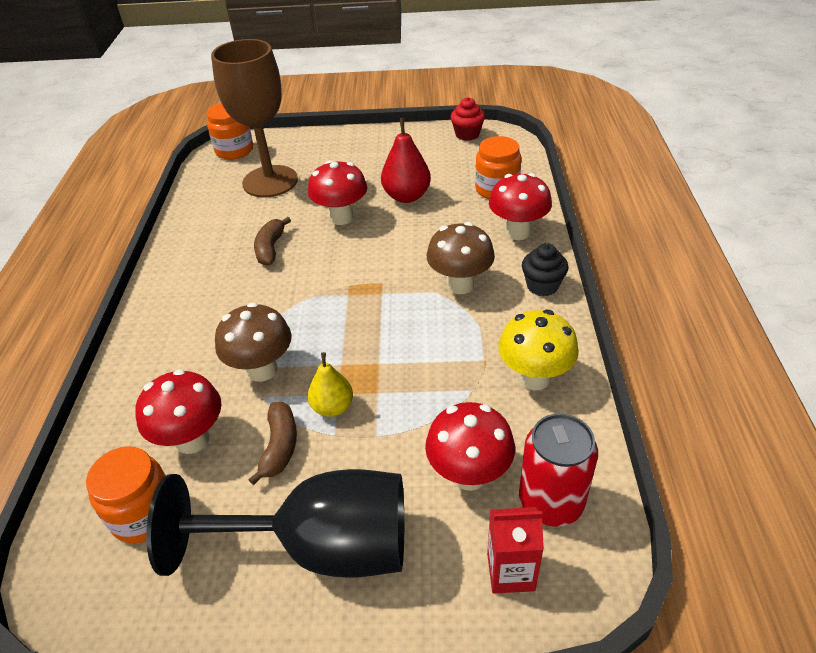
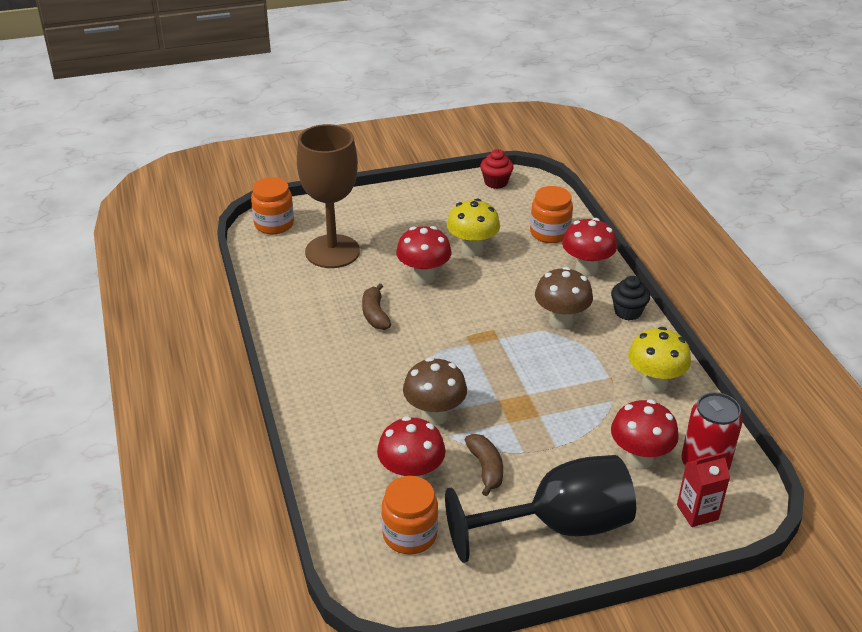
camera: 20 degrees left, 5 degrees down
(332, 407) = (510, 433): yellow pear -> none
(406, 196) = (472, 249): red pear -> yellow mushroom

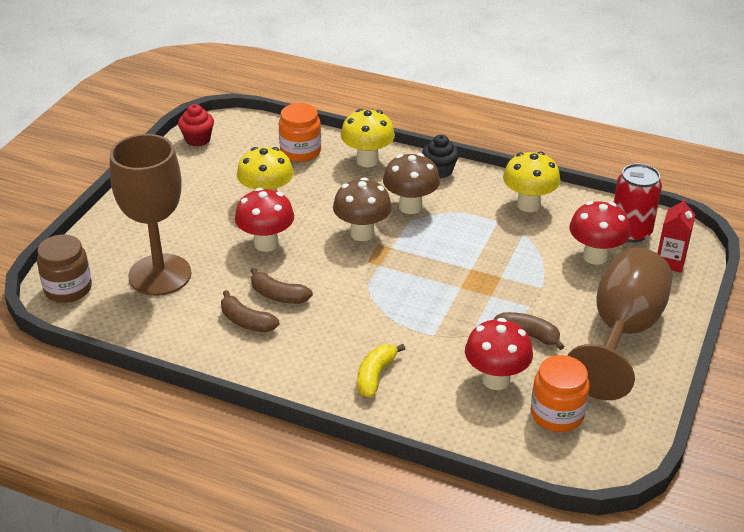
camera: 50 degrees left, 0 degrees up
(274, 224) = (68, 289): orange jar -> brown jar
(330, 316) = (246, 321): none -> brown banana
(344, 409) = (375, 376): none -> yellow banana
(434, 416) = (440, 329): brown mushroom -> brown mushroom (362, 233)
(559, 526) = (622, 332): black goblet -> brown goblet
(586, 269) = (367, 160): red mushroom -> yellow mushroom

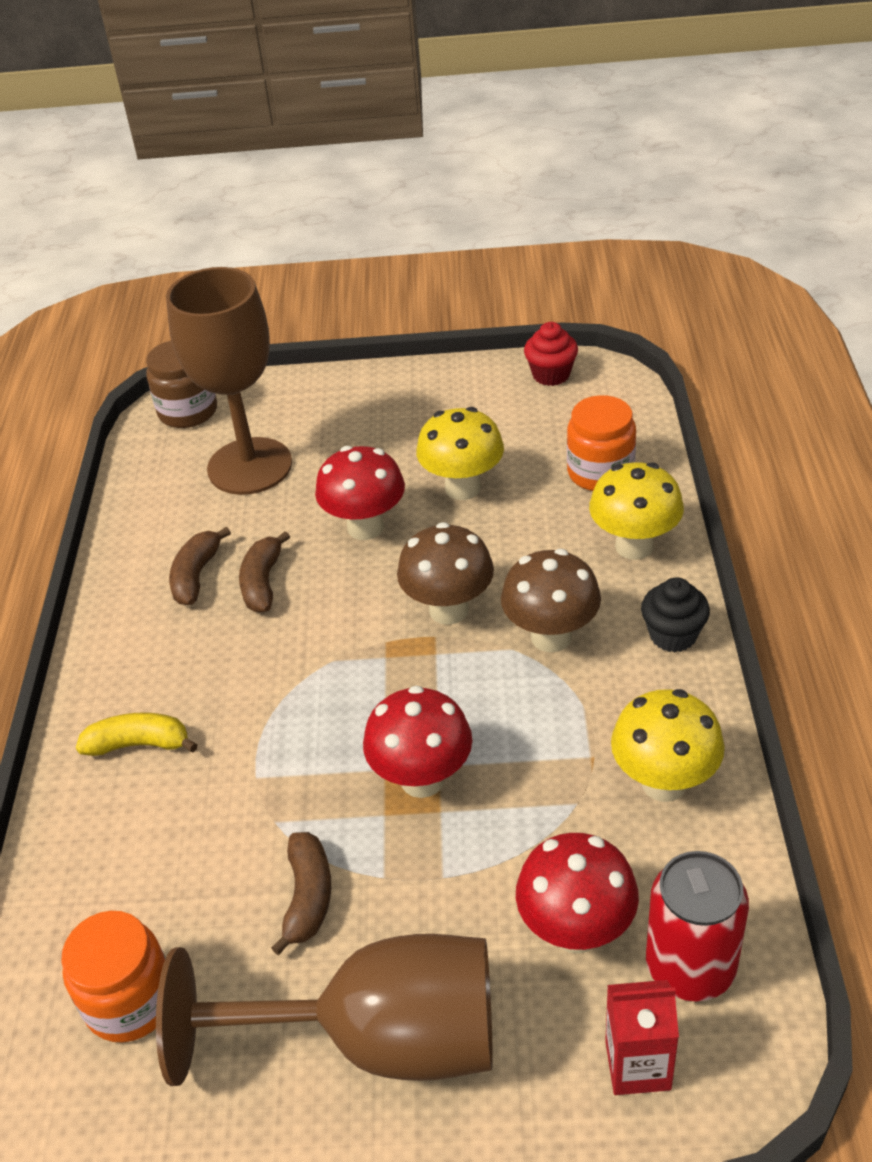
camera: 70 degrees right, 5 degrees up
(496, 380) = (182, 890): red mushroom -> red mushroom (422, 779)

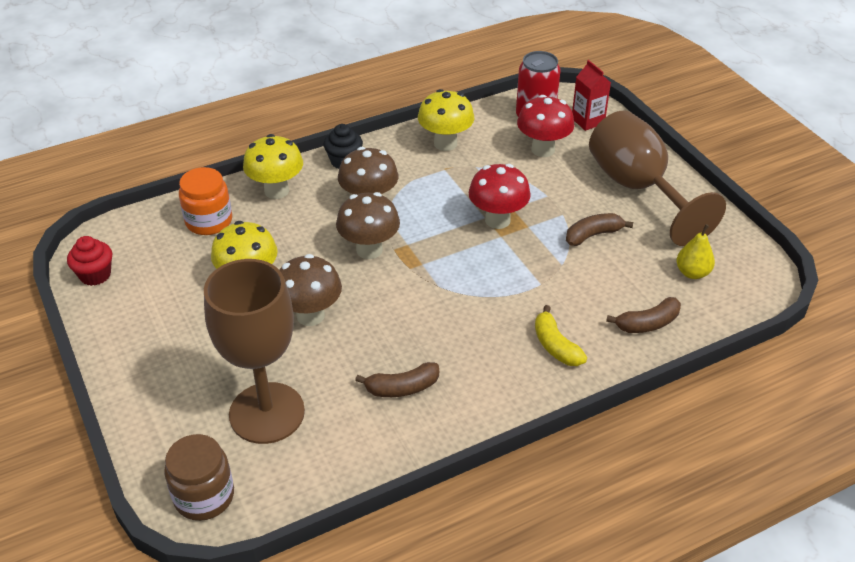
camera: 120 degrees left, 0 degrees up
(130, 1001) = (692, 273): orange jar -> yellow pear
(263, 583) = (390, 347): brown banana -> brown banana (647, 323)
(365, 527) = (310, 315): red mushroom -> brown mushroom

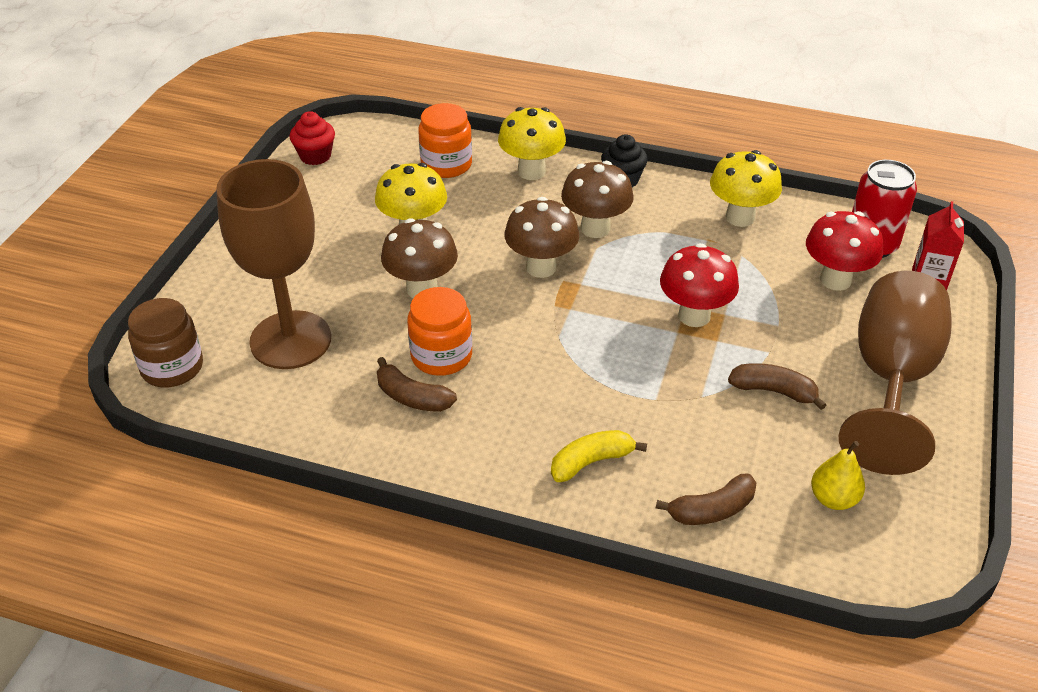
camera: 45 degrees right, 0 degrees up
(384, 349) = (441, 356): none -> orange jar
(555, 346) = (591, 462): yellow banana -> yellow banana turned 45 degrees clockwise
(647, 323) = (712, 510): brown banana -> brown banana turned 45 degrees counterclockwise

